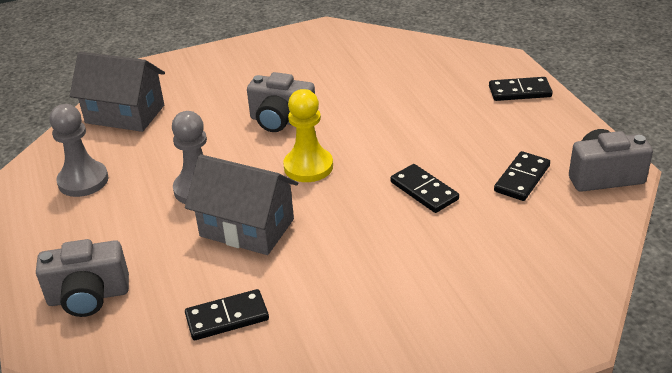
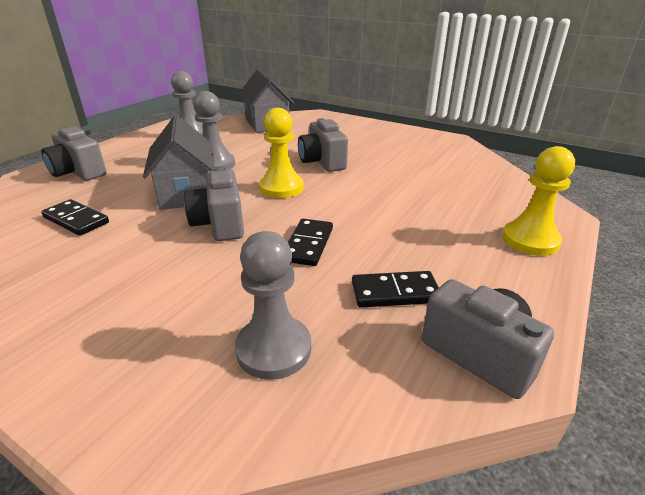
camera: 50 degrees right, 5 degrees down
(339, 226) = (219, 224): none -> grey camera
(520, 92) = (530, 240): black domino -> yellow pawn
(533, 254) = (273, 349): none -> grey pawn

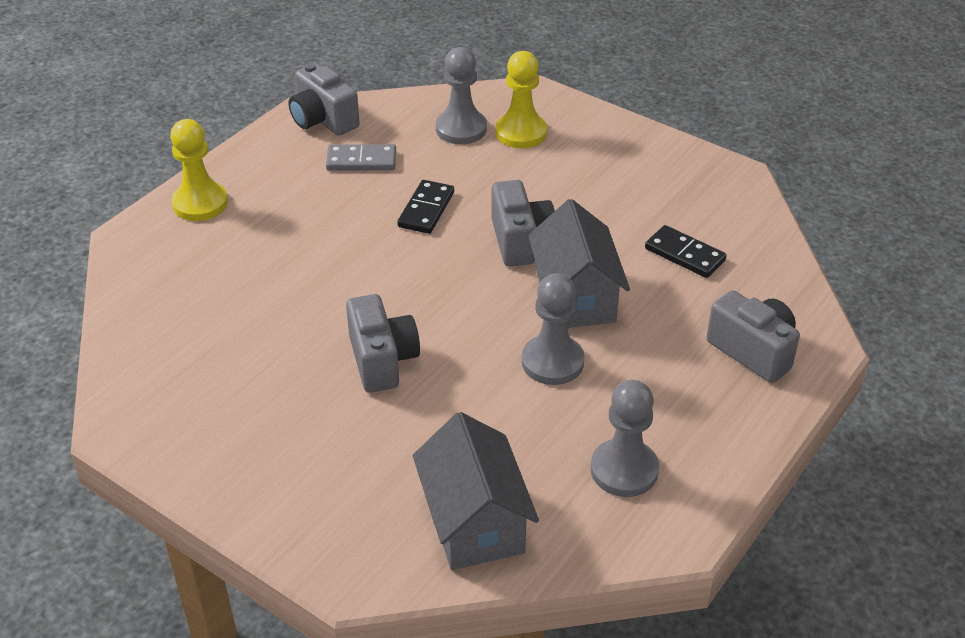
camera: 175 degrees left, 10 degrees up
(281, 188) = (450, 299): yellow pawn -> yellow pawn (521, 133)
(395, 292) = (361, 161): black domino -> grey domino

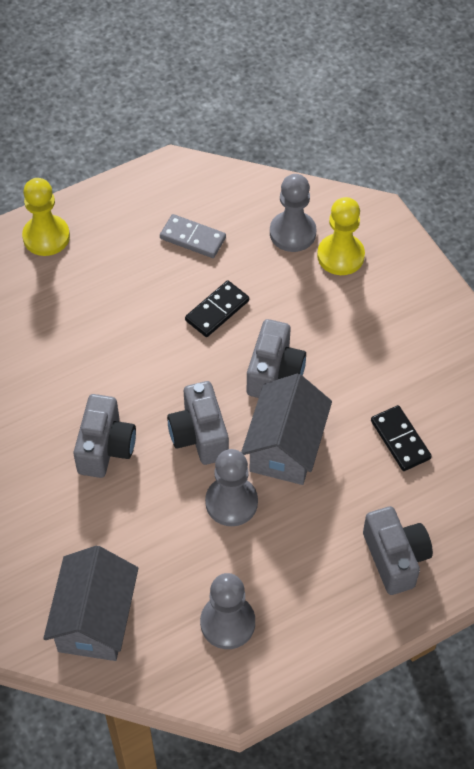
camera: 25 degrees right, 15 degrees up
(323, 120) = (185, 181): grey camera -> grey camera (199, 435)

